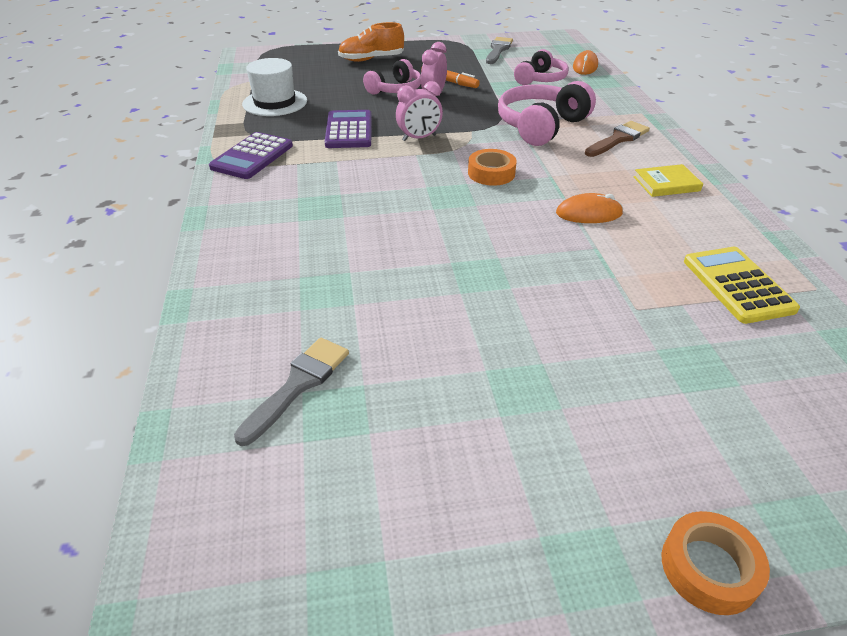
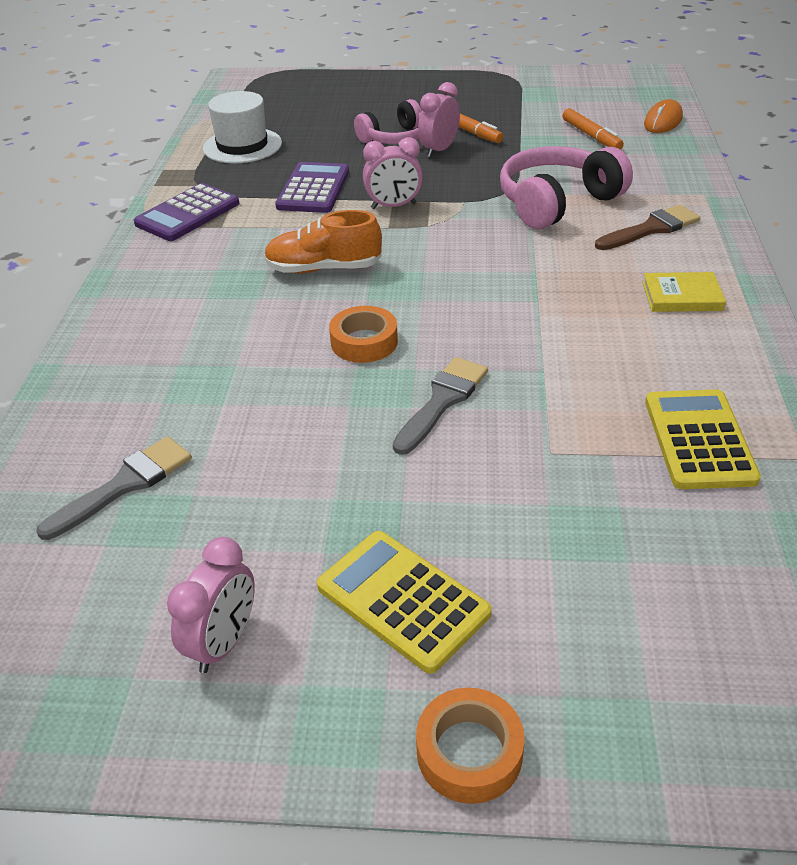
camera: 15 degrees right, 0 degrees up
(371, 59) = (384, 94): orange shoe -> orange shoe (324, 268)
(453, 511) = (224, 643): none -> pink clock
(491, 173) = (460, 260): orange tape -> orange tape (364, 342)
(498, 50) = (556, 90): grey brush -> grey brush (442, 401)
(540, 79) = (591, 136): pink headphones -> orange marker
(586, 446) = (403, 600): none -> yellow calculator
(589, 213) = (556, 325): orange mouse -> none

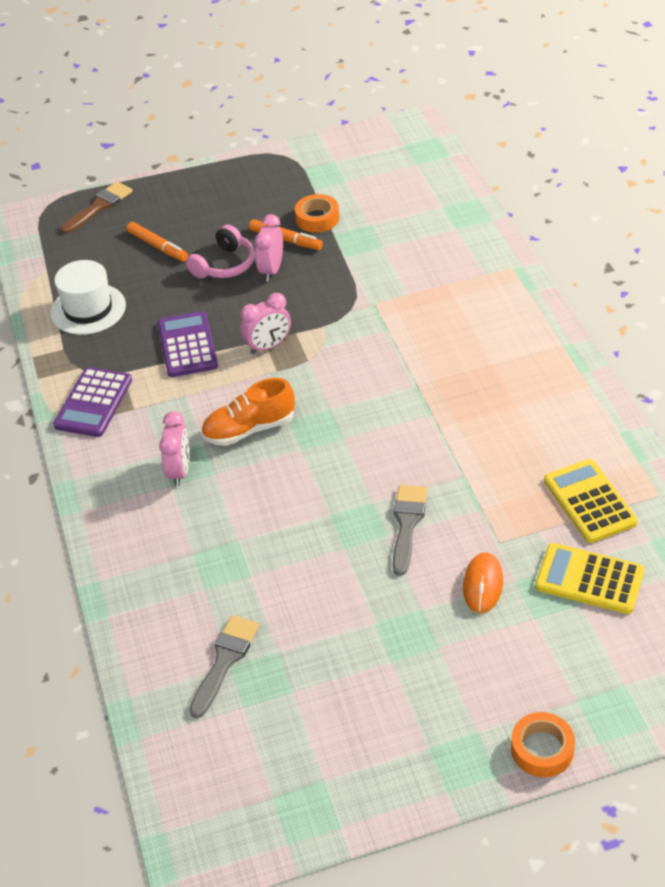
camera: 20 degrees left, 5 degrees up
(224, 643) = (365, 740): pink clock -> pink clock (179, 471)
(364, 342) = (322, 490): orange tape -> orange tape (317, 218)
(403, 600) = (458, 676): yellow calculator -> yellow calculator (589, 579)
(557, 203) = (400, 307): pink headphones -> none
(591, 136) = (394, 220): orange marker -> orange marker (158, 246)
(651, 229) = (485, 316): brown brush -> brown brush (99, 206)
(663, 121) = (446, 187): orange mouse -> orange mouse (482, 584)
(682, 296) = (533, 379): yellow book -> none

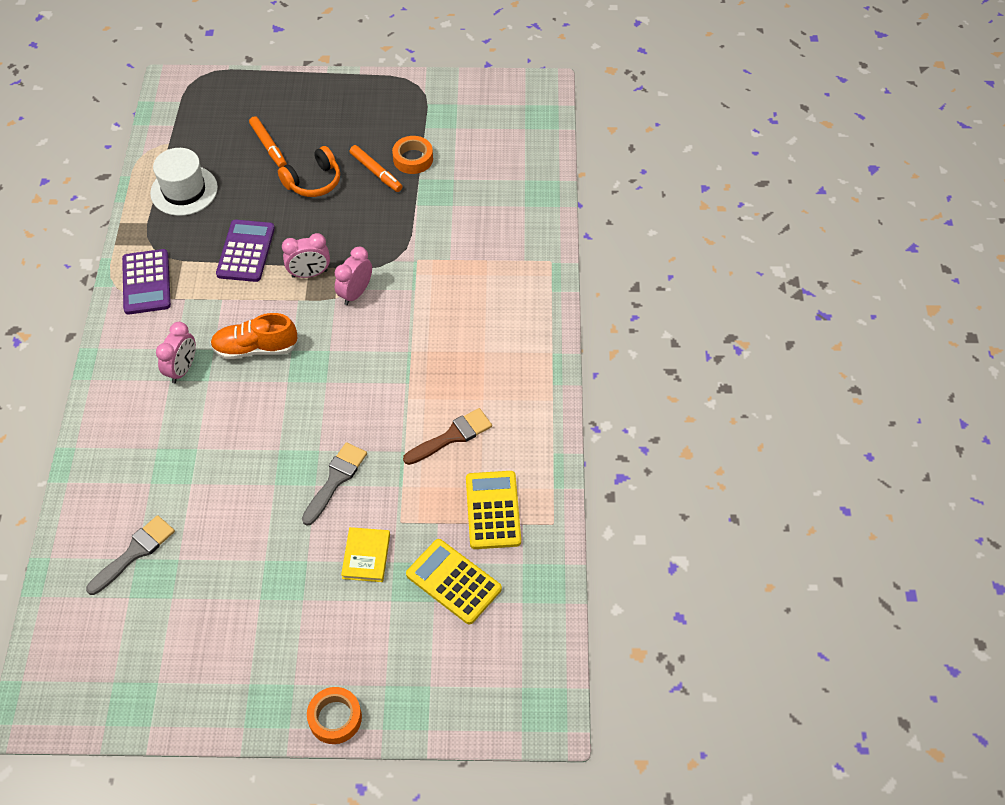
camera: 15 degrees right, 10 degrees up
(93, 403) = (146, 282): purple calculator -> purple calculator turned 45 degrees counterclockwise
(99, 206) = (240, 90): brown brush -> brown brush (452, 436)
(224, 265) = (313, 181): pink headphones -> orange headphones
(271, 270) = (349, 199): pink clock -> pink clock (355, 293)
(482, 584) = (366, 556): orange mouse -> yellow book

